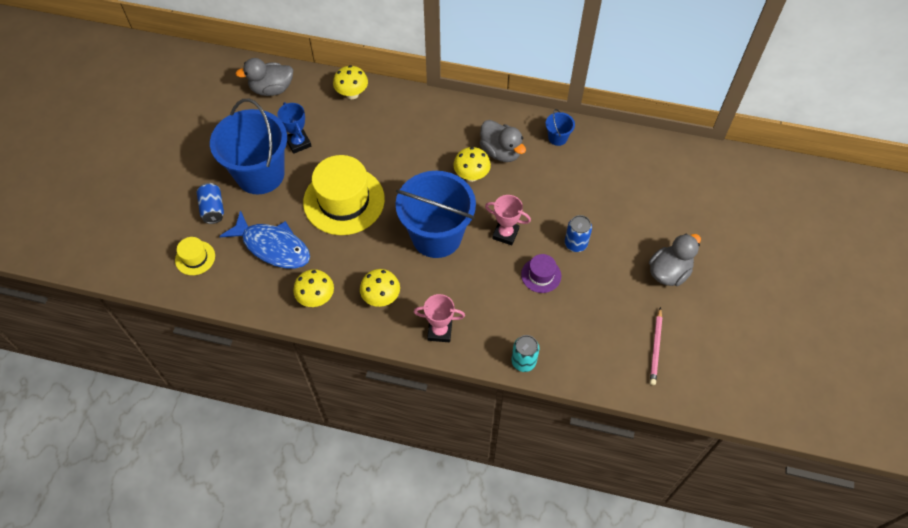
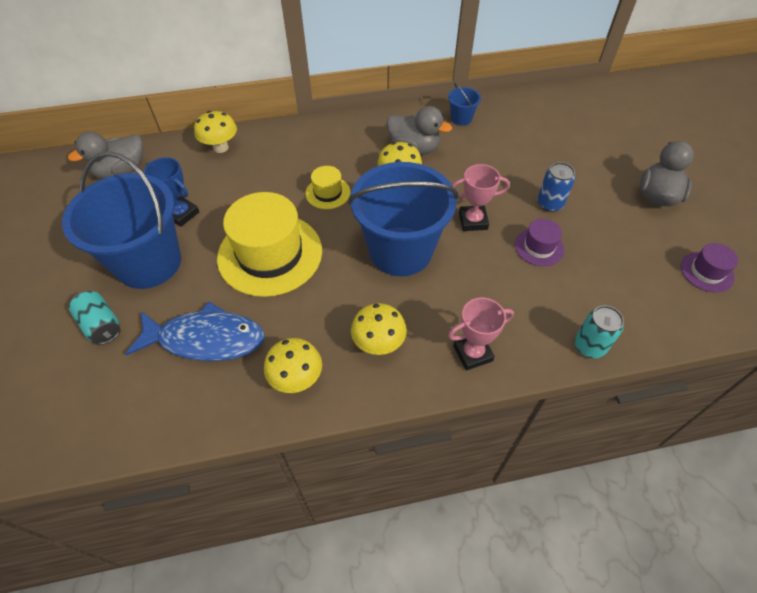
camera: 25 degrees left, 5 degrees down
(195, 258) = (101, 396): yellow hat -> yellow hat (328, 193)
(213, 209) = (101, 325): blue can -> turquoise can
(655, 348) = (706, 272): pink pencil -> purple hat

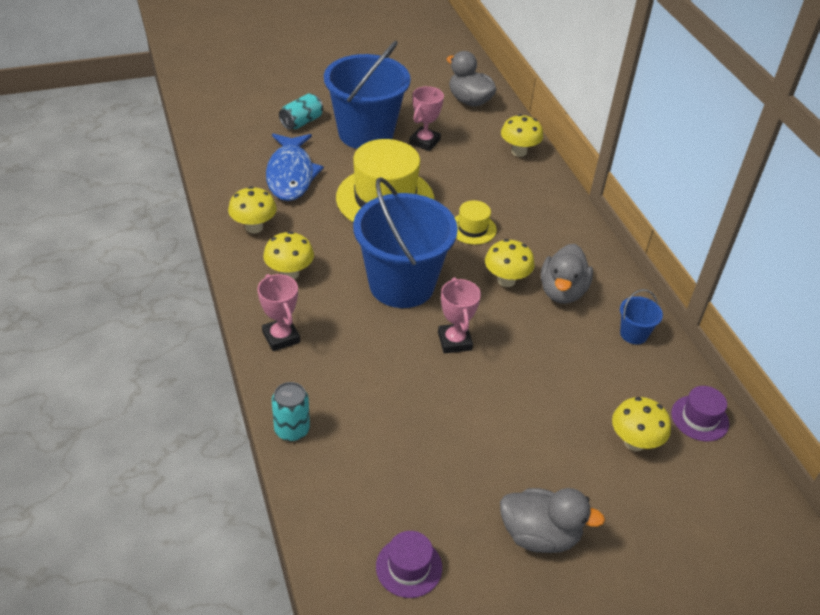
camera: 80 degrees right, 10 degrees down
(182, 214) = (424, 142): blue trophy -> pink trophy
(539, 247) = (424, 397): purple hat -> purple hat (699, 418)
(550, 204) = (497, 413): blue can -> none
(565, 136) = (634, 442): none -> yellow mushroom

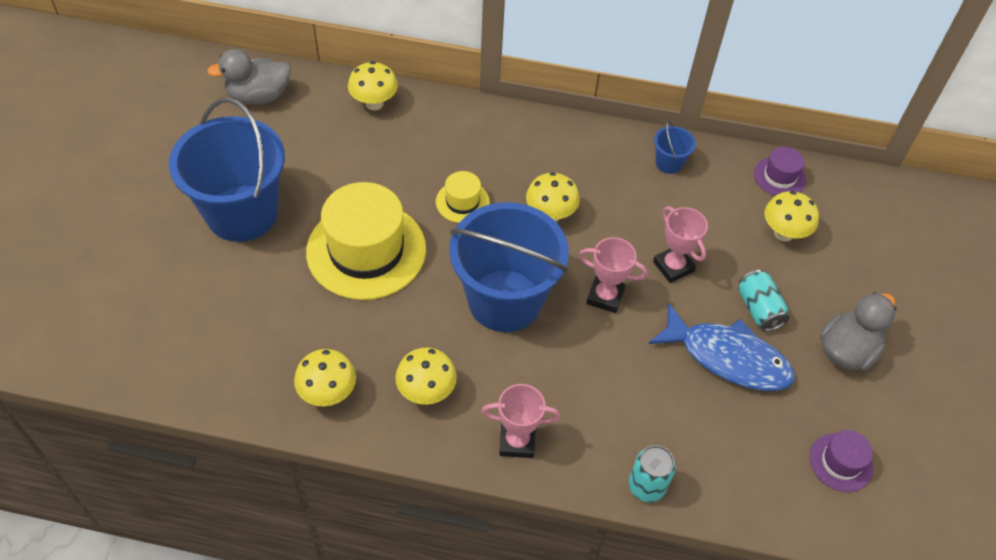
camera: 60 degrees left, 10 degrees up
(290, 175) = (261, 317): blue fish -> blue fish (728, 358)
(301, 122) = (171, 263): turquoise can -> turquoise can (759, 309)
(424, 142) = (298, 169): pink trophy -> pink trophy (673, 266)
(562, 292) = (590, 182): grey duck -> none

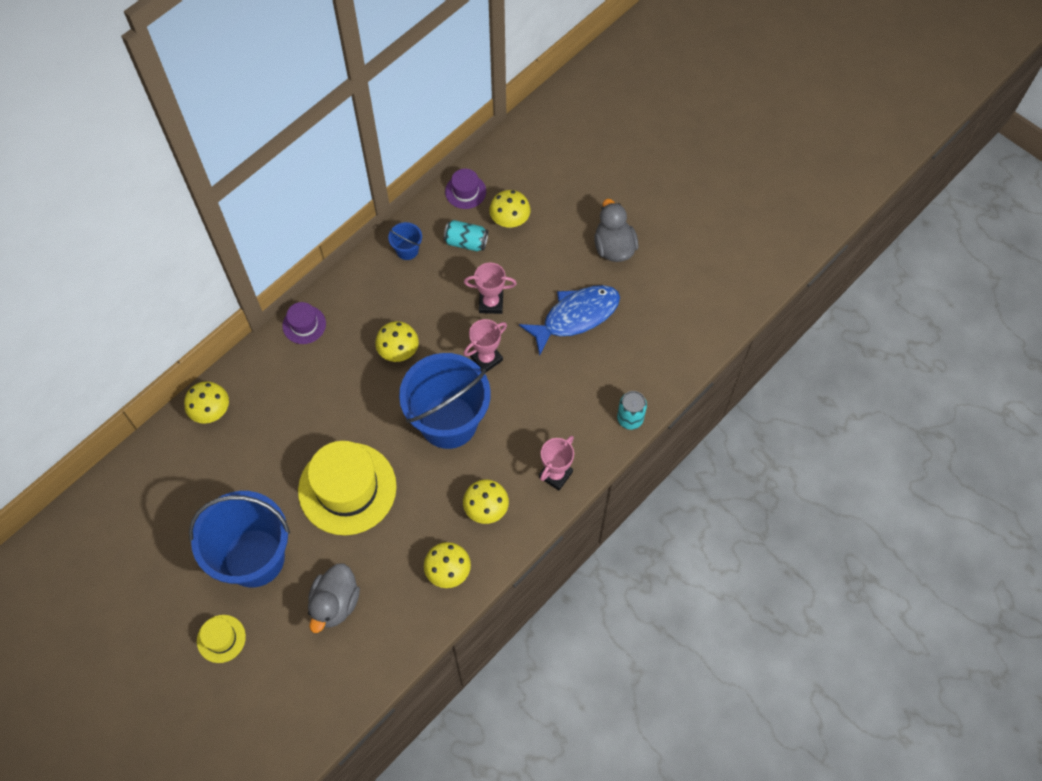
camera: 55 degrees left, 10 degrees up
(259, 96) = (142, 492): grey duck -> grey duck (335, 603)
(462, 202) = (348, 402): yellow hat -> yellow hat (221, 638)
(759, 309) = (554, 275): turquoise can -> turquoise can (466, 242)
(841, 462) = (680, 303): purple hat -> purple hat (304, 324)

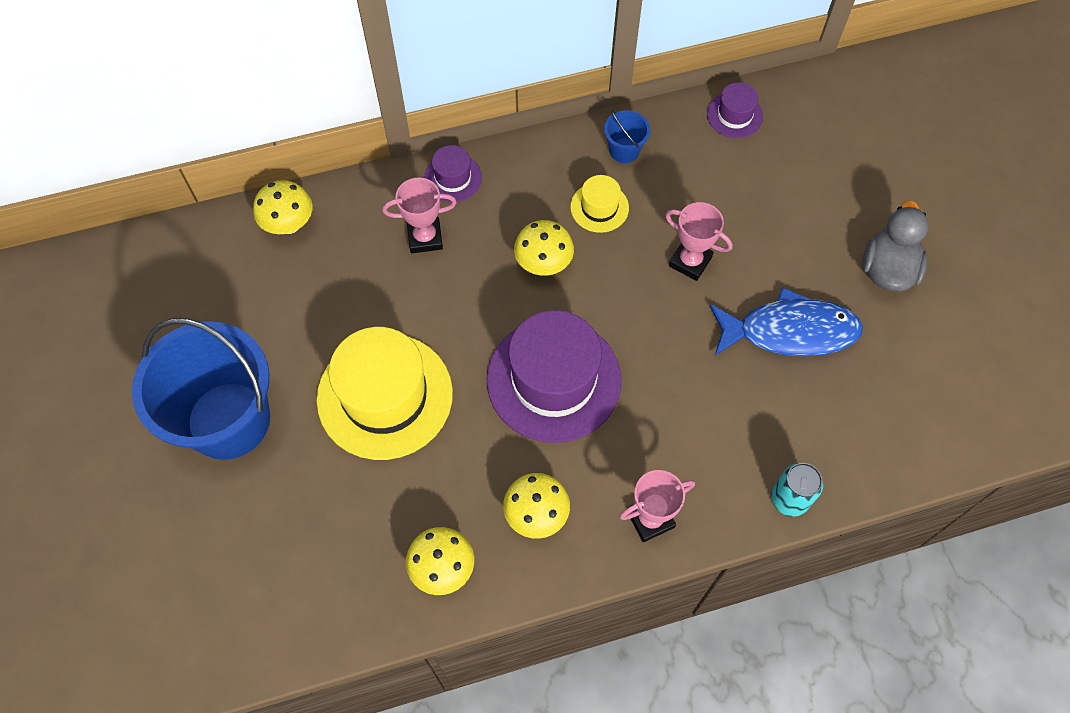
camera: 30 degrees right, 0 degrees up
(221, 638) = (131, 496): yellow hat -> yellow hat (599, 207)
(335, 603) = (285, 530): grey duck -> none
(448, 422) = (553, 379): blue bucket -> purple hat
(466, 242) = (701, 174): turquoise can -> none
(486, 358) = (645, 326): pink trophy -> pink trophy (425, 238)
(510, 221) = (770, 175): yellow mushroom -> none

